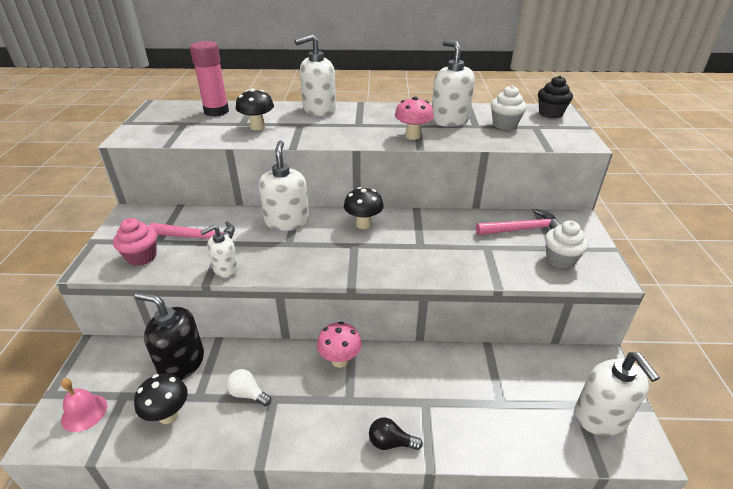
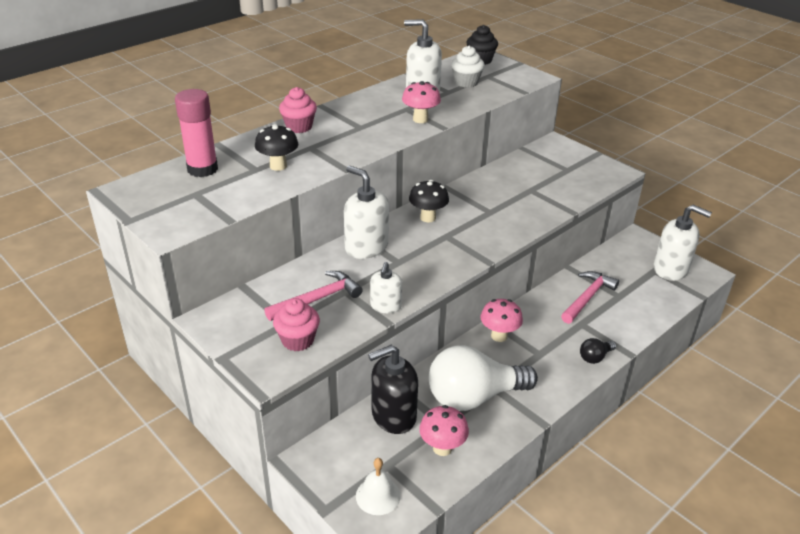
camera: 45 degrees left, 0 degrees up
(84, 412) = (378, 496): pink bell -> white bell
(168, 415) = (442, 448): black mushroom -> pink mushroom
(248, 394) = (473, 397): white light bulb -> white light bulb, size x2.39
(319, 109) = (299, 127): white soap dispenser -> pink cupcake
(523, 229) = (534, 166): pink hammer -> pink hammer (588, 298)
(560, 260) = (582, 175): white cupcake -> none

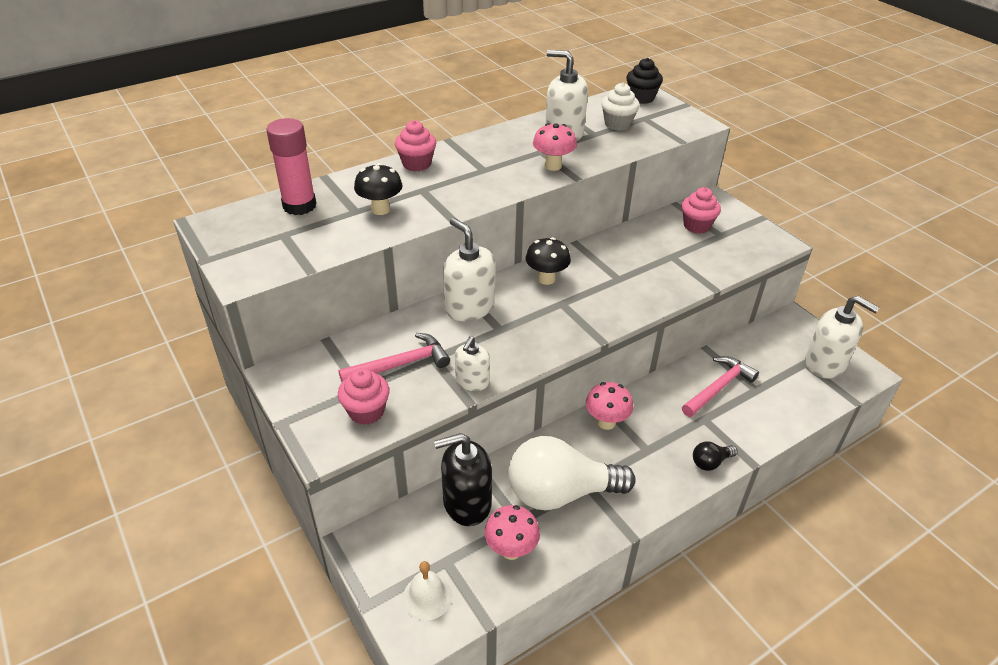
camera: 10 degrees right, 5 degrees up
(545, 164) = (696, 226): none -> pink cupcake

